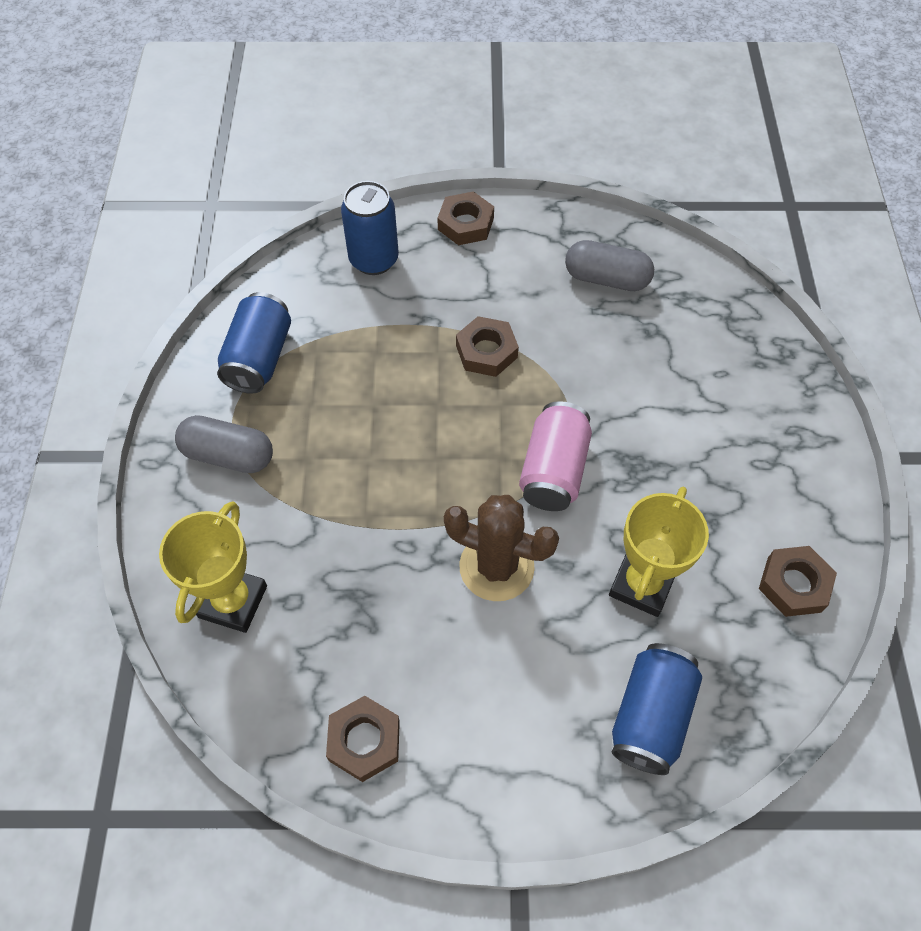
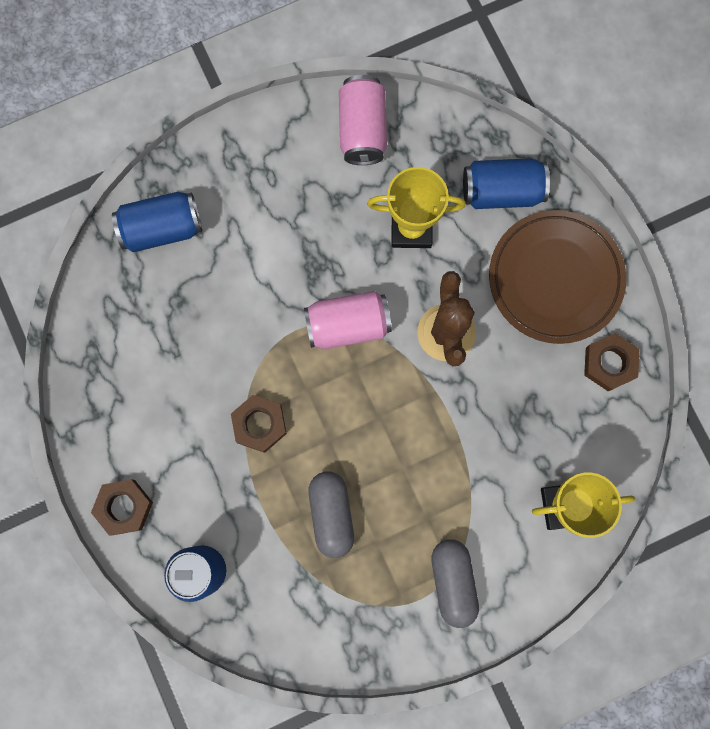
camera: 115 degrees left, 20 degrees up
(259, 358) = (352, 612): blue can -> blue can (162, 228)
(505, 727) = (555, 279): none -> brown plate
(606, 279) = (136, 357): grey capsule -> grey capsule (331, 514)
(794, 584) = (362, 129): brown nut -> pink can

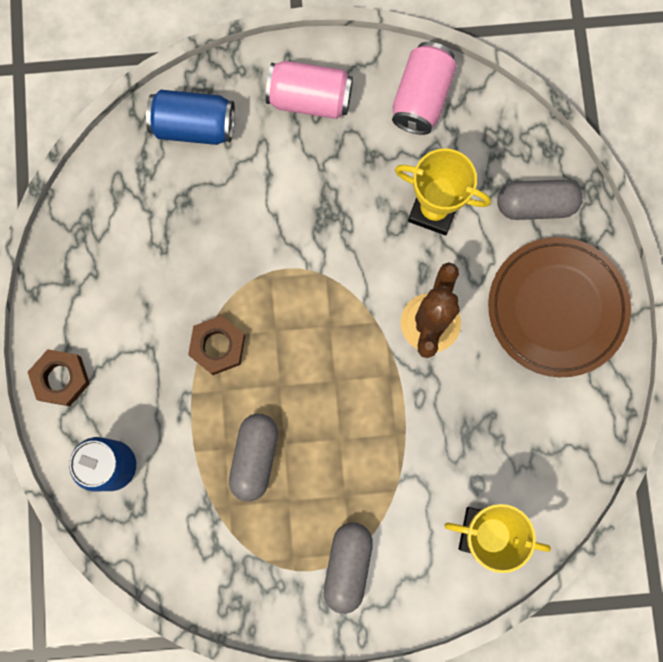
camera: 20 degrees right, 0 degrees up
(347, 325) = (337, 281): pink can -> pink can (309, 99)
(501, 191) = (535, 205): blue can -> grey capsule
(609, 363) = (580, 410): brown nut -> none

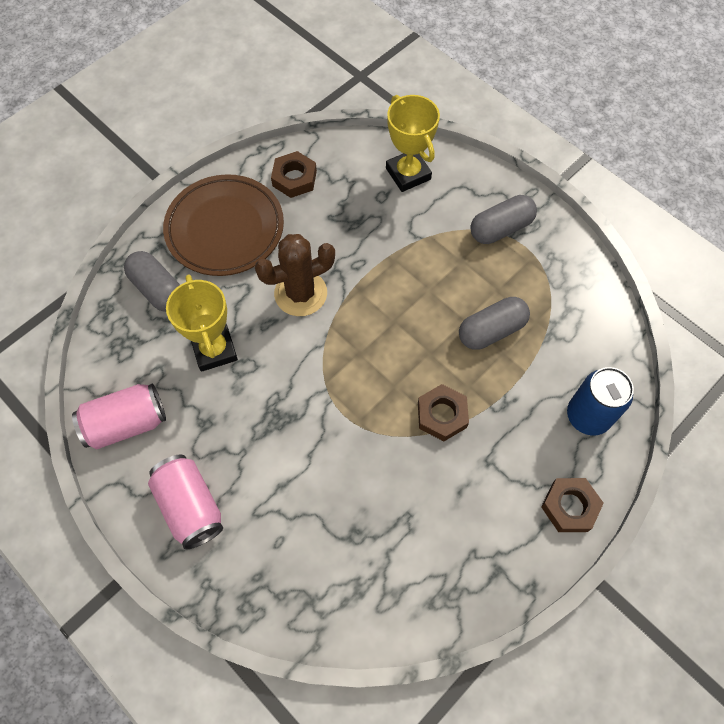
camera: 130 degrees left, 15 degrees down
(194, 126) = (286, 581): blue can -> none
(566, 417) = (294, 178): none -> brown nut

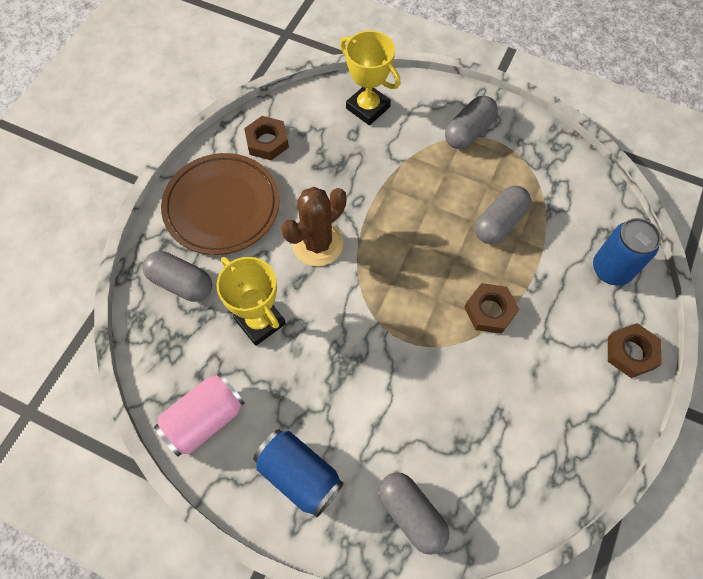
camera: 20 degrees left, 0 degrees up
(190, 506) = (299, 475): pink can -> blue can
(279, 581) = (411, 514): none -> grey capsule

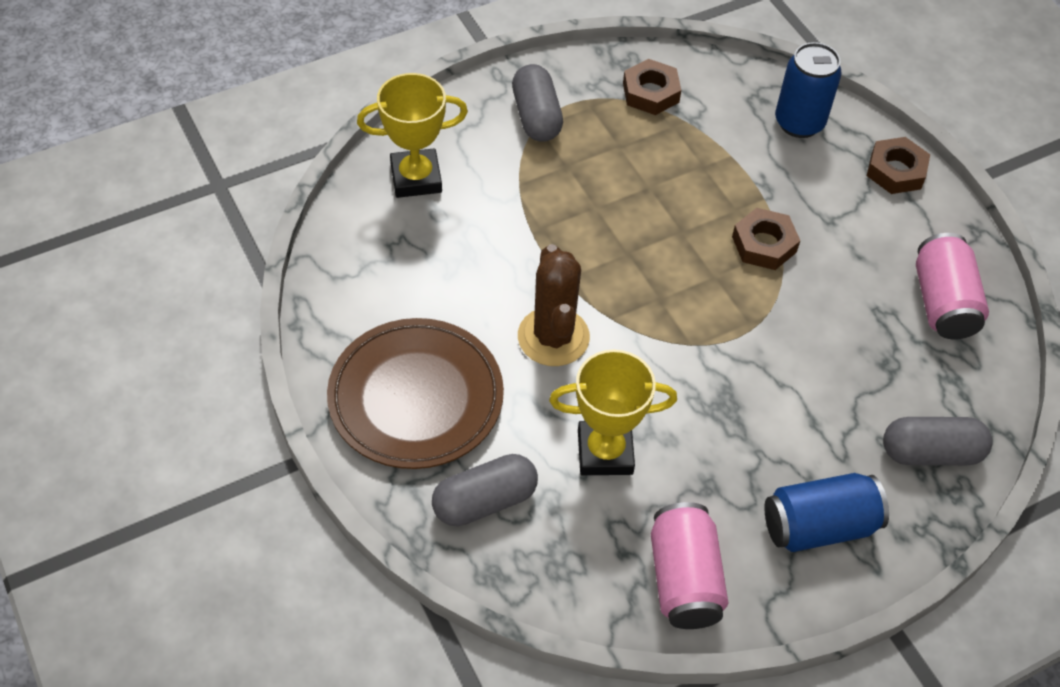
camera: 55 degrees left, 10 degrees down
(267, 142) = (366, 298): brown nut -> brown nut (650, 92)
(499, 223) = (671, 168): grey capsule -> none
(544, 450) = (943, 303): none -> pink can

